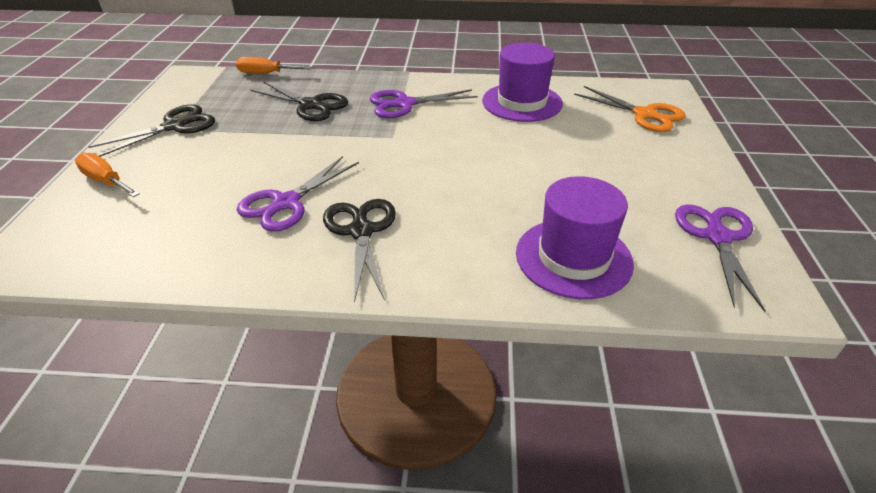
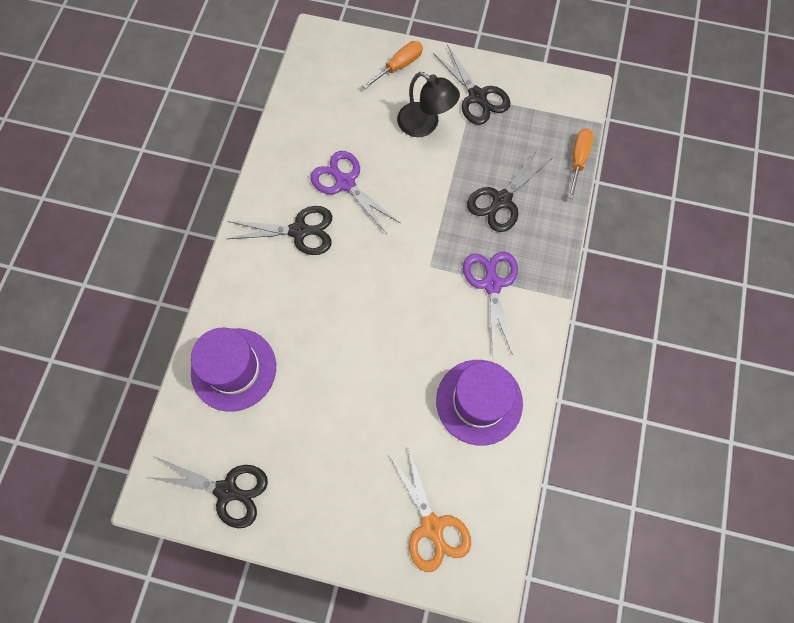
camera: 100 degrees right, 30 degrees up
(206, 154) = (425, 124): none -> black lamp
(644, 114) = (432, 526): orange scissors -> orange scissors turned 75 degrees counterclockwise
(717, 237) = (226, 490): purple scissors -> black scissors

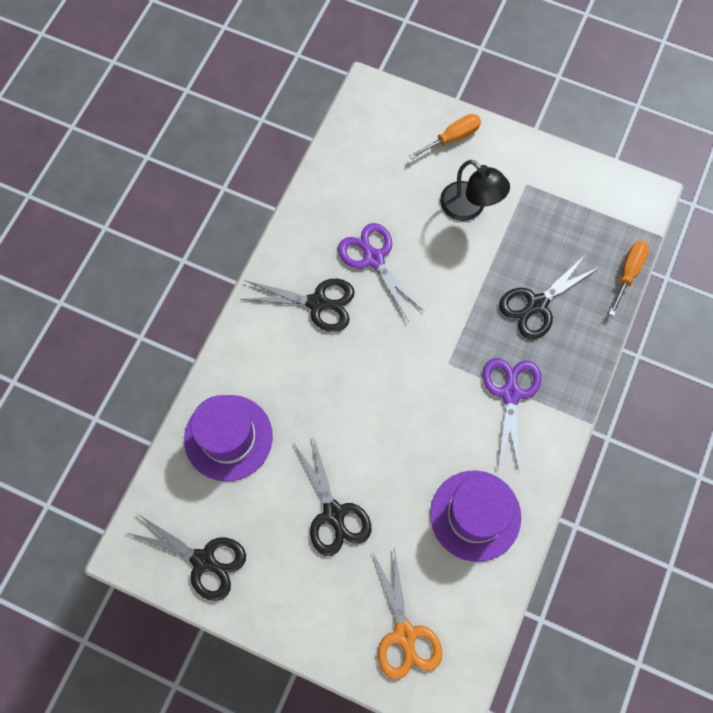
camera: 10 degrees right, 0 degrees up
(477, 96) = (531, 185): black scissors -> black scissors (333, 513)

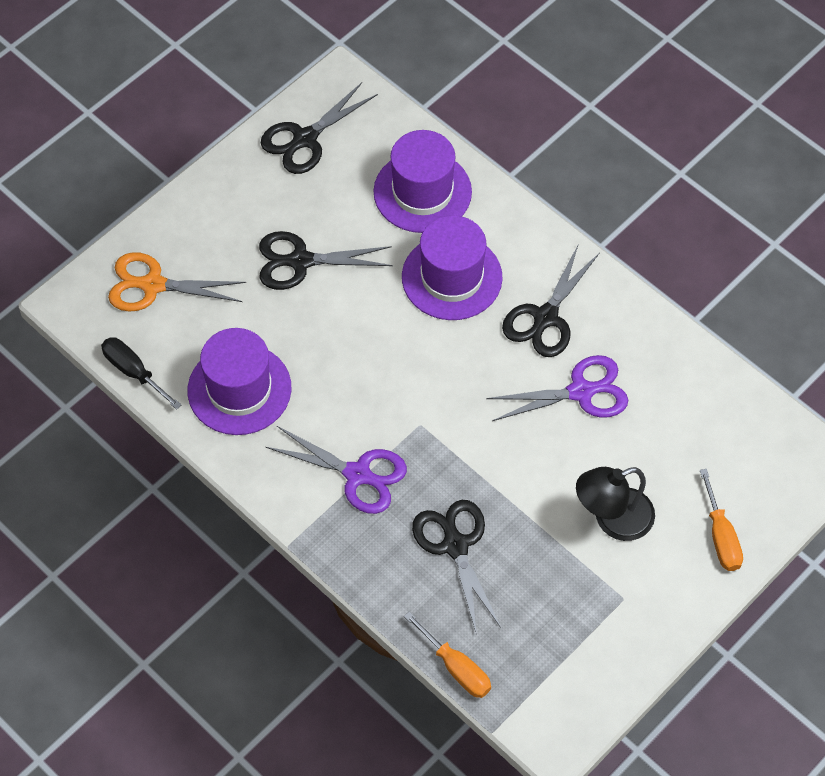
camera: 110 degrees right, 10 degrees down
(305, 385) = (452, 277): none -> purple hat
(495, 613) = (134, 372): none -> black screwdriver

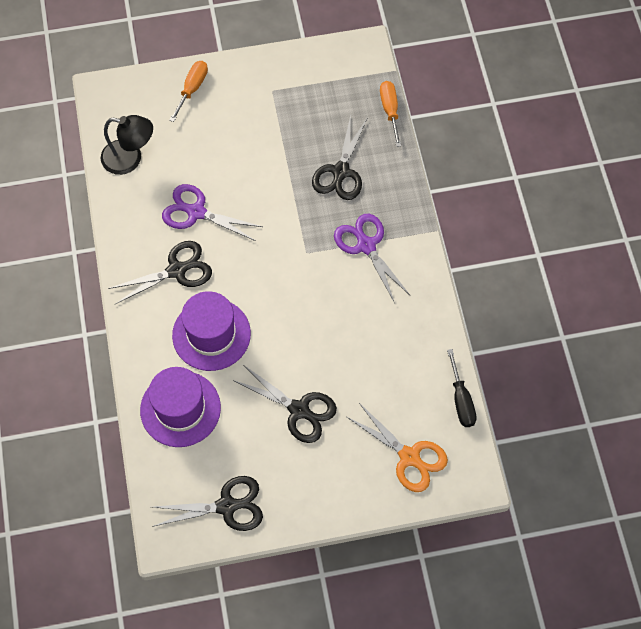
camera: 145 degrees left, 5 degrees up
(239, 389) = (401, 344): purple hat -> none
(612, 519) = (242, 132): black lamp -> black lamp (130, 159)

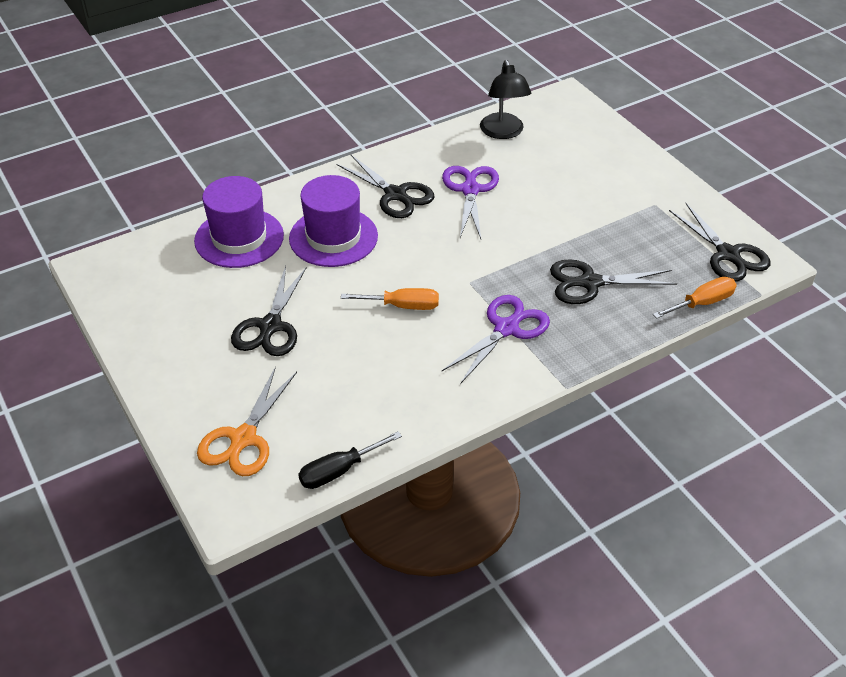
camera: 70 degrees right, 20 degrees down
(192, 89) = (613, 150): orange screwdriver -> orange screwdriver (403, 306)
(226, 506) = (138, 300): black scissors -> black scissors (727, 254)

